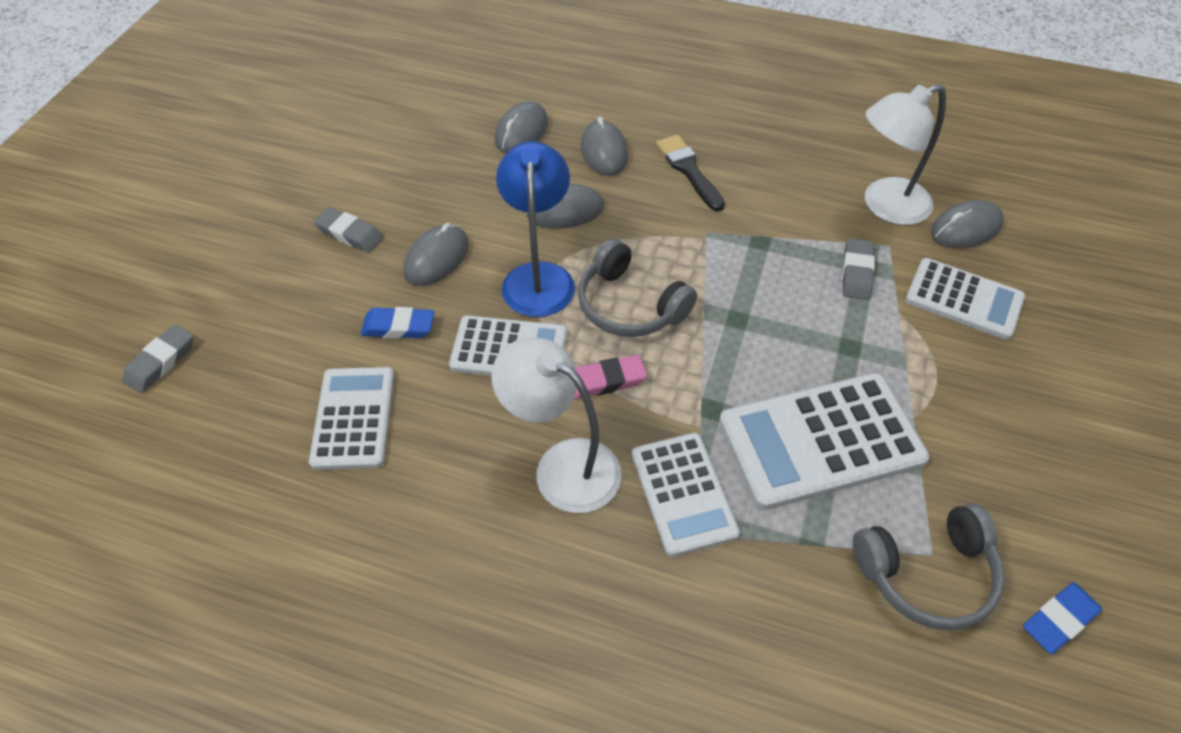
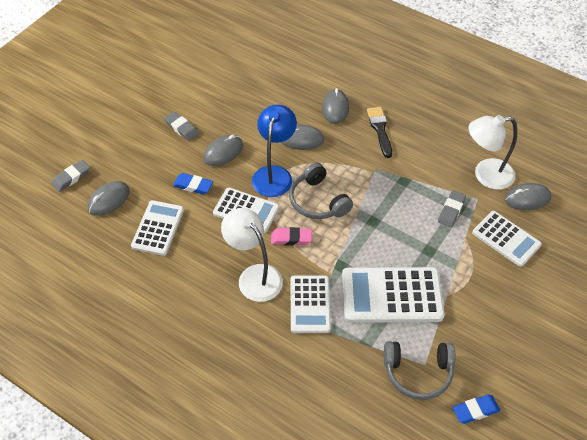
camera: 15 degrees right, 0 degrees up
(521, 132) = (292, 86): grey mouse -> grey mouse (109, 200)

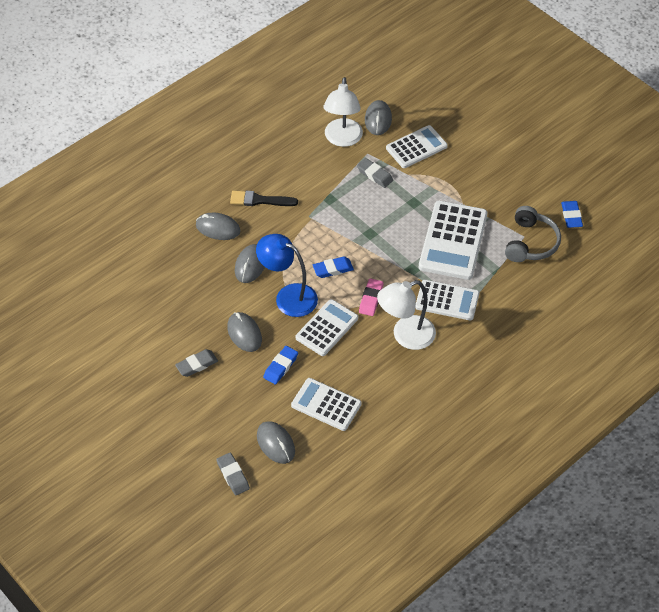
camera: 75 degrees left, 0 degrees up
(318, 201) = (333, 269): grey headphones -> blue eraser

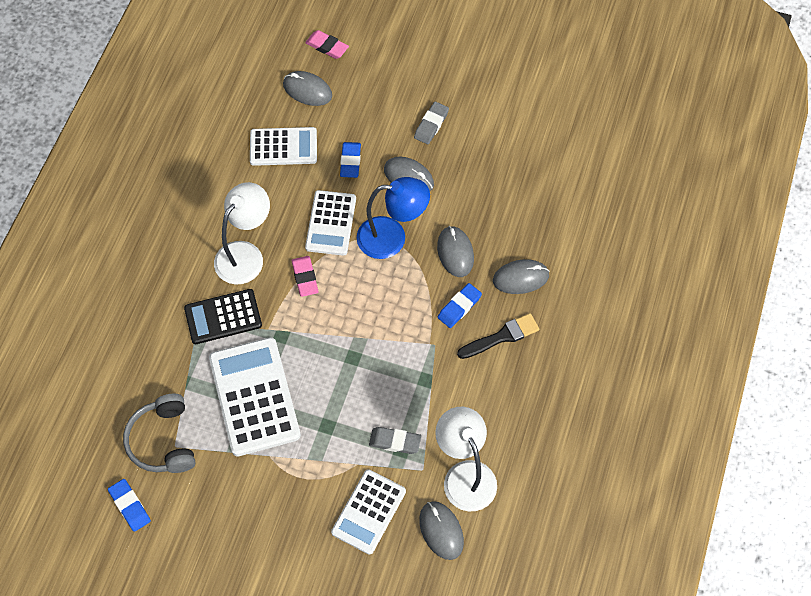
camera: 150 degrees right, 10 degrees up
(233, 475) = (327, 47): grey eraser -> pink eraser
(333, 269) = (366, 292): blue eraser -> blue eraser (459, 307)
(447, 300) = (223, 317): white calculator -> black calculator

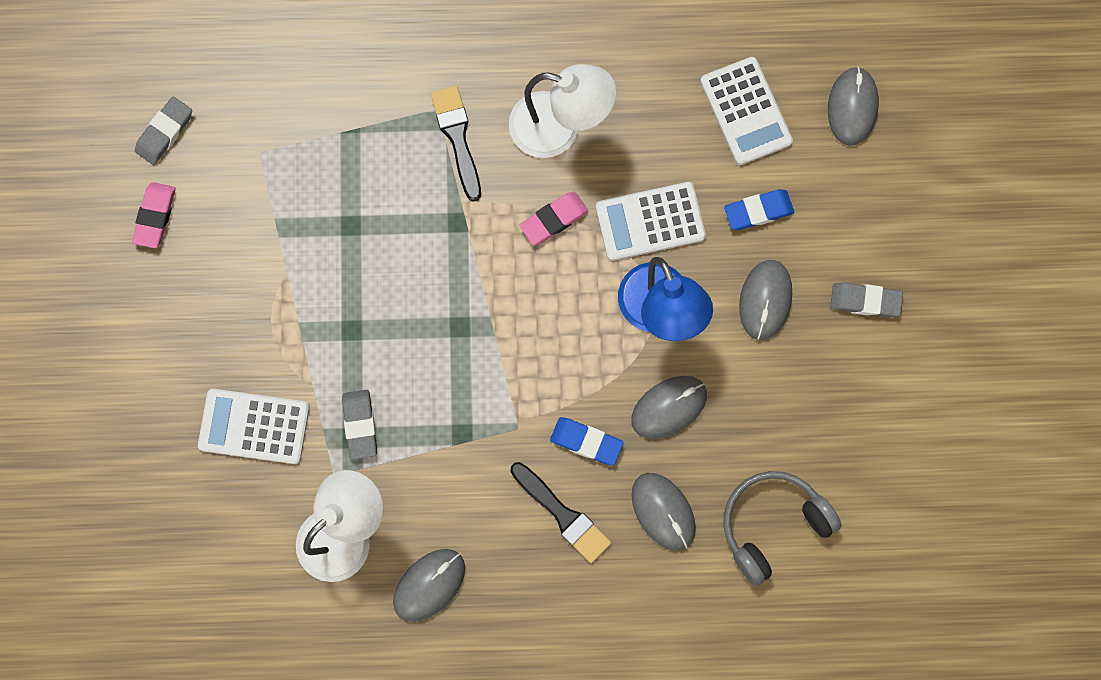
camera: 70 degrees right, 15 degrees up
(130, 506) = (165, 132): blue eraser -> grey eraser
(163, 441) = (261, 135): grey headphones -> grey headphones (772, 525)
(223, 317) = (457, 137): black calculator -> black brush
(254, 397) = (360, 222): white calculator -> none
(327, 47) = (938, 105): pink eraser -> pink eraser (155, 216)
(441, 531) = (259, 527): grey mouse -> grey mouse (429, 585)

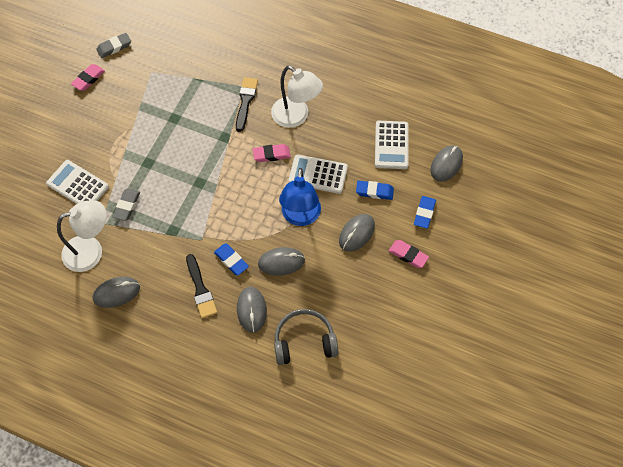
camera: 25 degrees right, 15 degrees down
(857, 214) = (424, 213): none -> blue eraser
(865, 301) = (408, 255): grey eraser -> pink eraser

